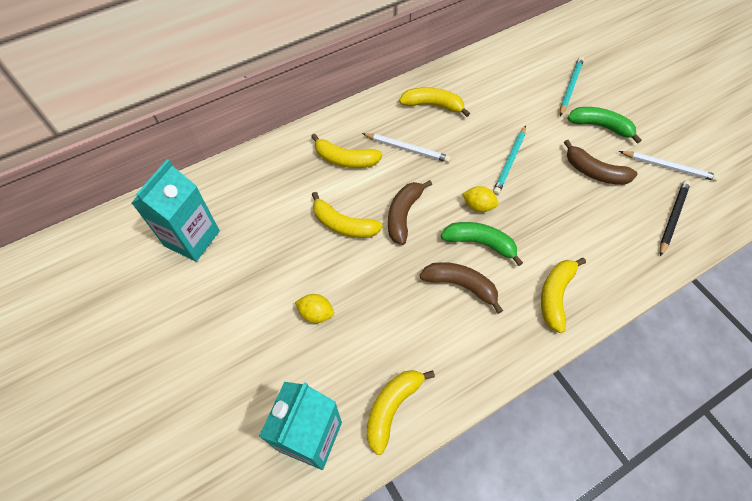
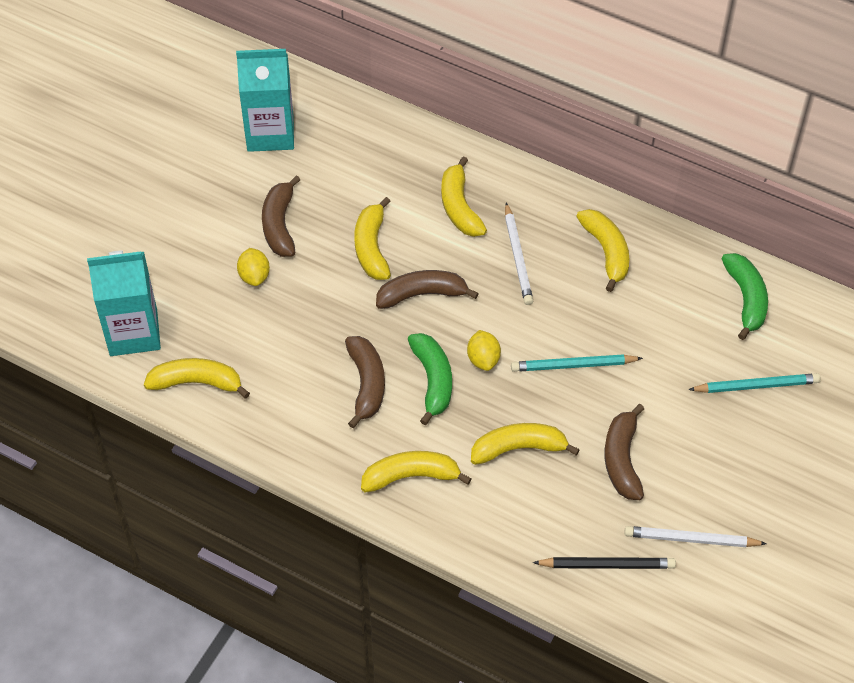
camera: 60 degrees right, 5 degrees down
(281, 273) = (280, 225): none -> brown banana
(561, 221) = (518, 448): none -> yellow banana
(600, 126) = (707, 442): green banana -> green banana (746, 299)
(668, 167) = (691, 539): white pencil -> white pencil turned 105 degrees clockwise

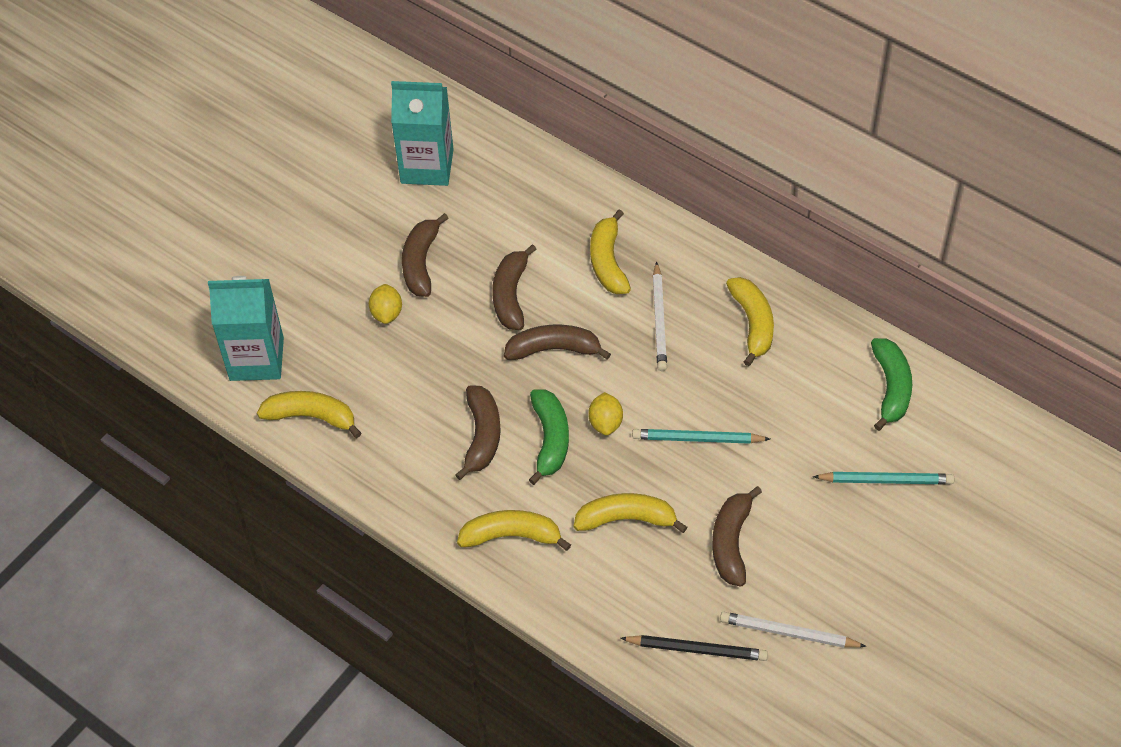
camera: 10 degrees right, 0 degrees up
(372, 248) = (511, 295): yellow banana -> brown banana

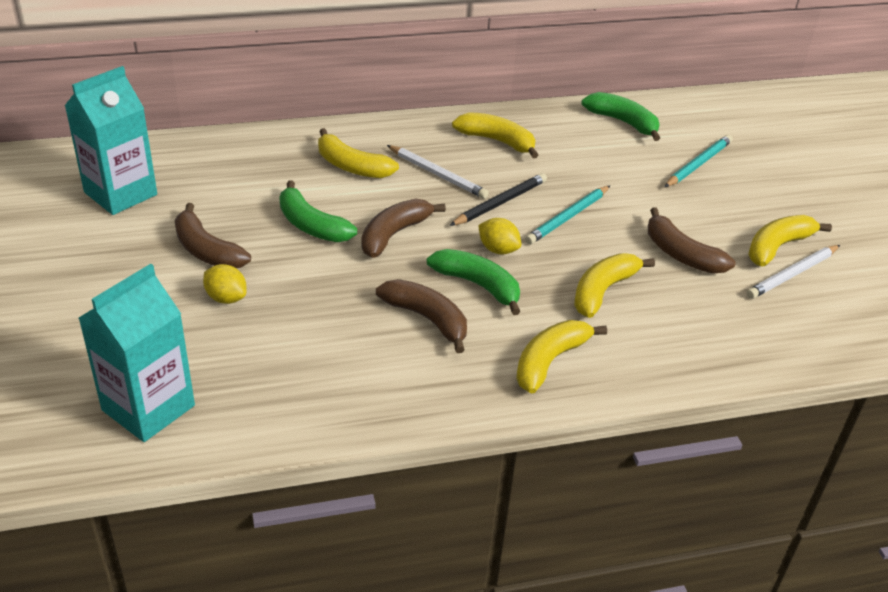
camera: 55 degrees left, 15 degrees down
(311, 417) = (266, 410): yellow banana -> yellow banana (777, 247)
(511, 295) = (311, 225): brown banana -> green banana
(697, 649) = (767, 326): black pencil -> black pencil (500, 203)

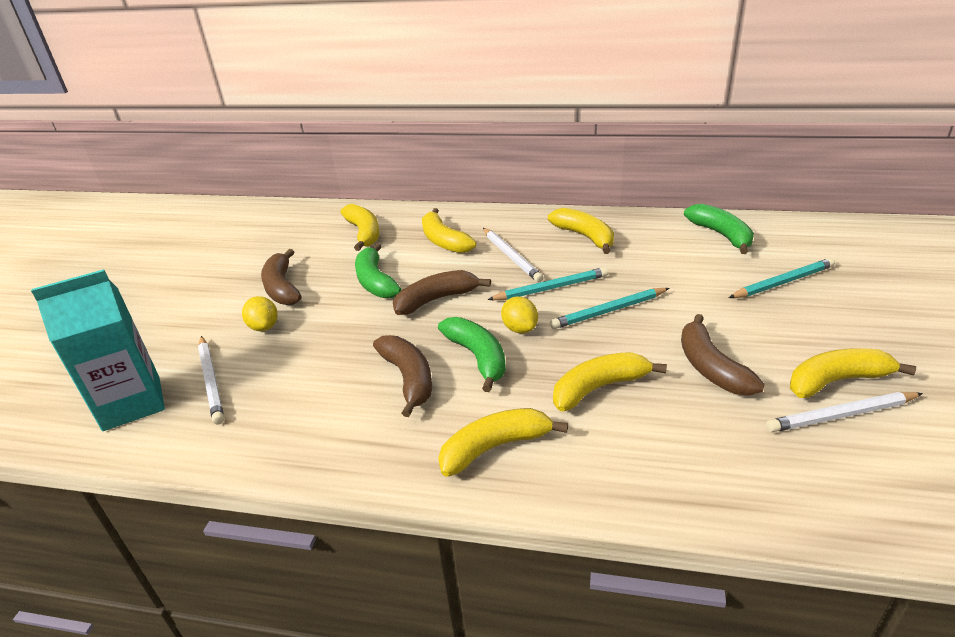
camera: 30 degrees right, 5 degrees down
(120, 193) = (261, 238): turquoise carton -> none
(220, 366) = (211, 381): none -> white pencil
(249, 169) = (364, 233): none -> yellow banana
(500, 203) = (551, 288): black pencil -> turquoise pencil

